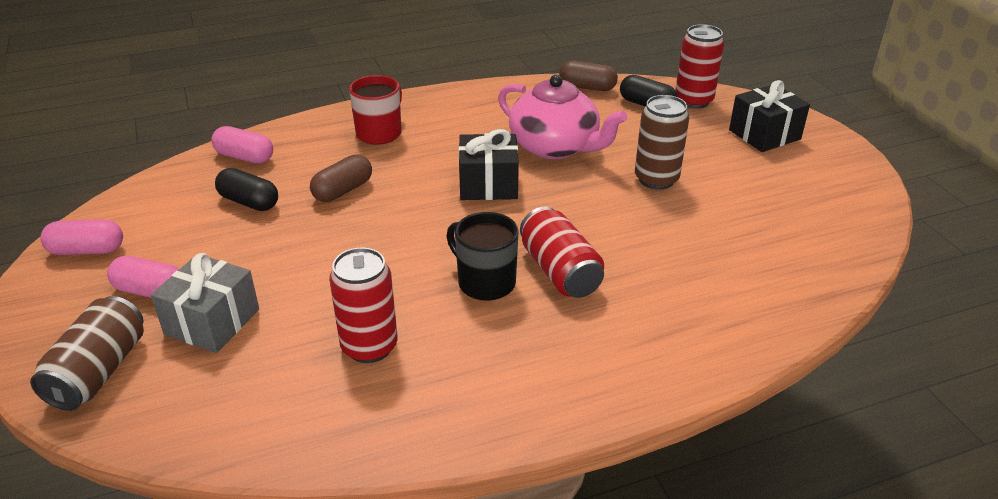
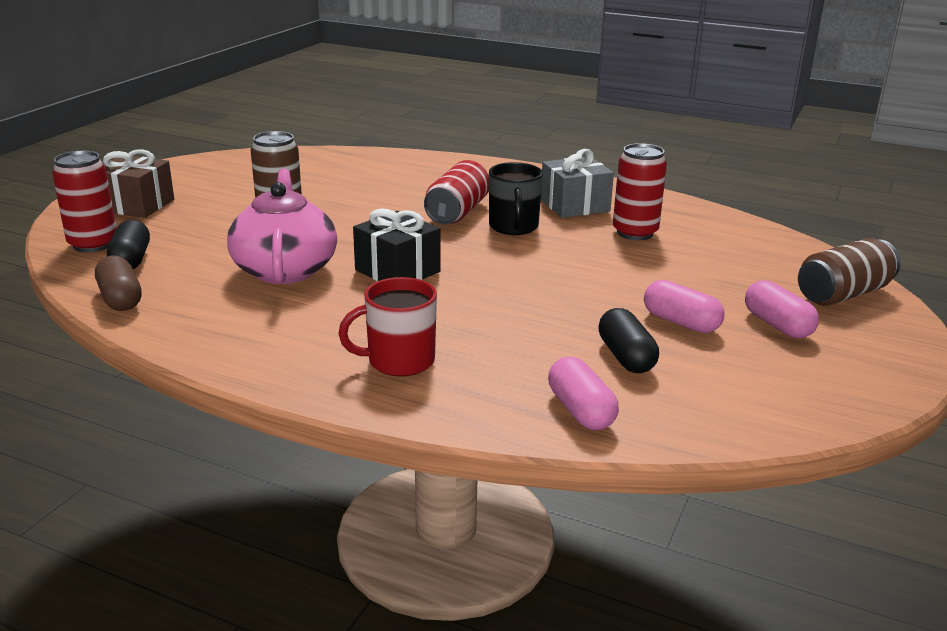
camera: 135 degrees left, 10 degrees down
(87, 250) = (831, 387): pink capsule -> pink capsule (681, 322)
(212, 322) = (736, 286): grey gift -> grey gift (574, 205)
(343, 190) = (523, 324): brown capsule -> none
(764, 134) = (136, 205): black gift -> brown gift

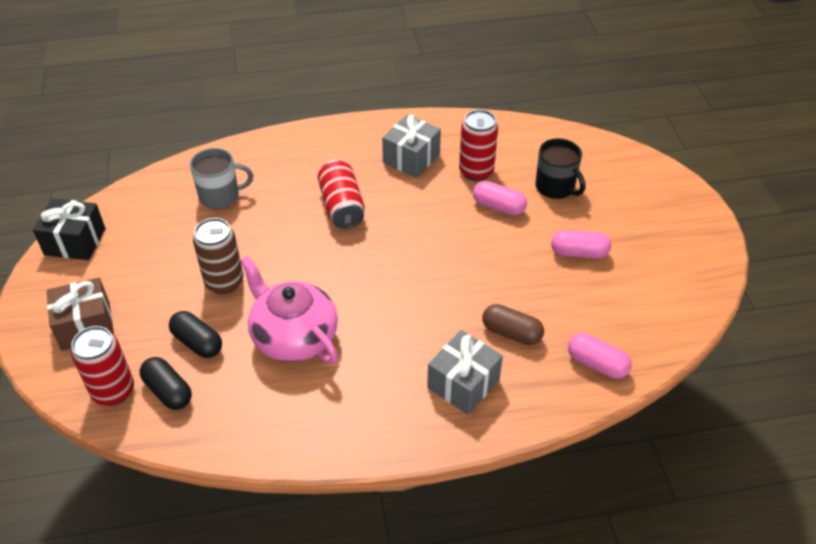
camera: 35 degrees left, 20 degrees up
(120, 299) = (215, 436): brown capsule -> brown capsule (511, 333)
(357, 175) = (220, 196): none -> grey mug
(397, 271) = (370, 295): black gift -> black gift (75, 242)
(399, 361) = (463, 383): red mug -> grey gift
(513, 227) = (396, 205): black mug -> black mug (555, 187)
(626, 357) = (578, 303): black capsule -> black capsule (197, 342)
(777, 325) = (628, 226): pink capsule -> pink capsule (498, 207)
(843, 294) = (637, 176): brown can -> none

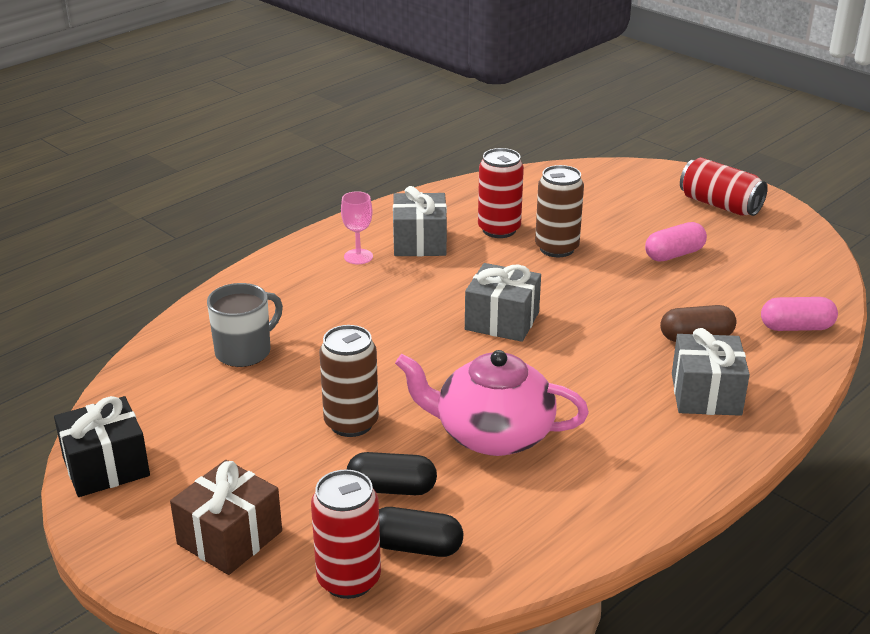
camera: 35 degrees left, 15 degrees down
(342, 206) = (398, 307): red can -> red can (720, 205)
(360, 152) = (358, 257): none -> pink goblet
(395, 250) = (502, 321): none -> grey gift
(498, 207) = (556, 248): pink capsule -> brown can
(555, 187) = (589, 215): black mug -> none

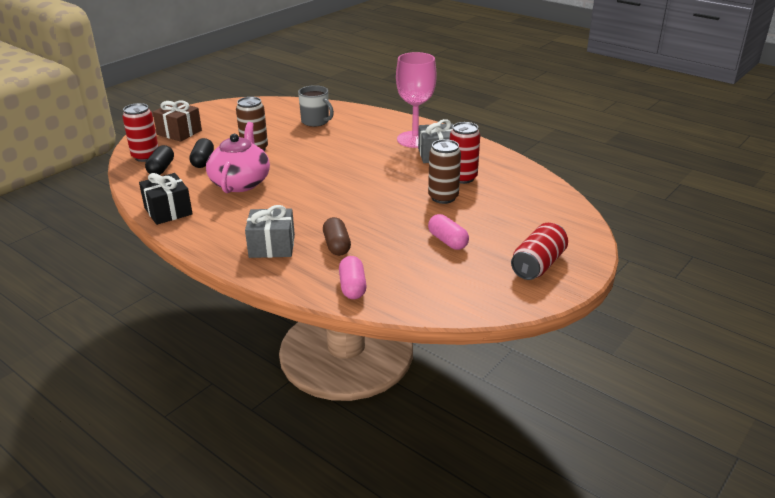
camera: 85 degrees right, 0 degrees up
(106, 467) = (230, 106): black gift -> black gift (168, 211)
(358, 257) = (415, 139): pink goblet -> pink goblet, size x2.11
(502, 321) = (350, 182): grey gift -> none

